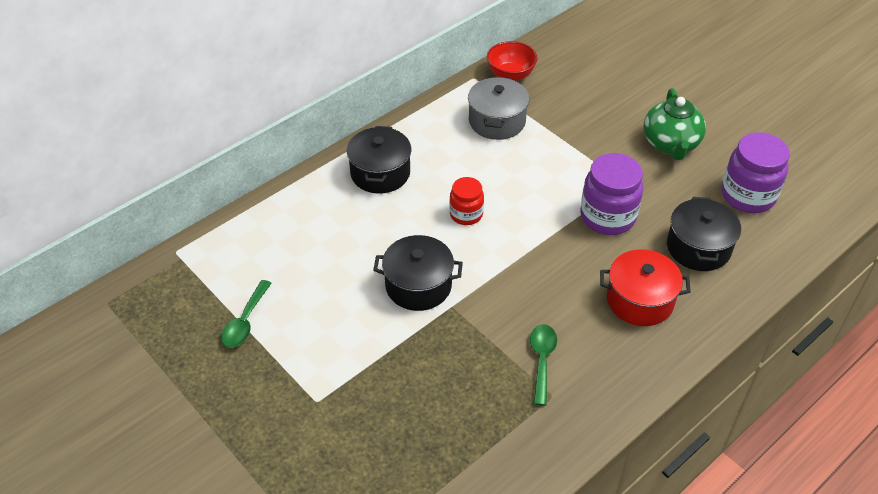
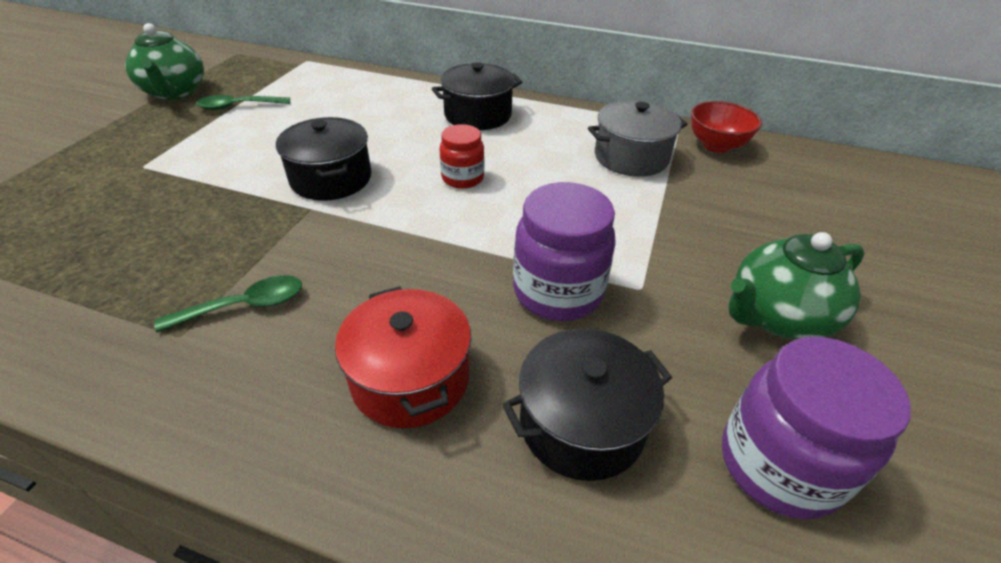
camera: 60 degrees right, 5 degrees down
(172, 365) = (175, 92): none -> green teapot

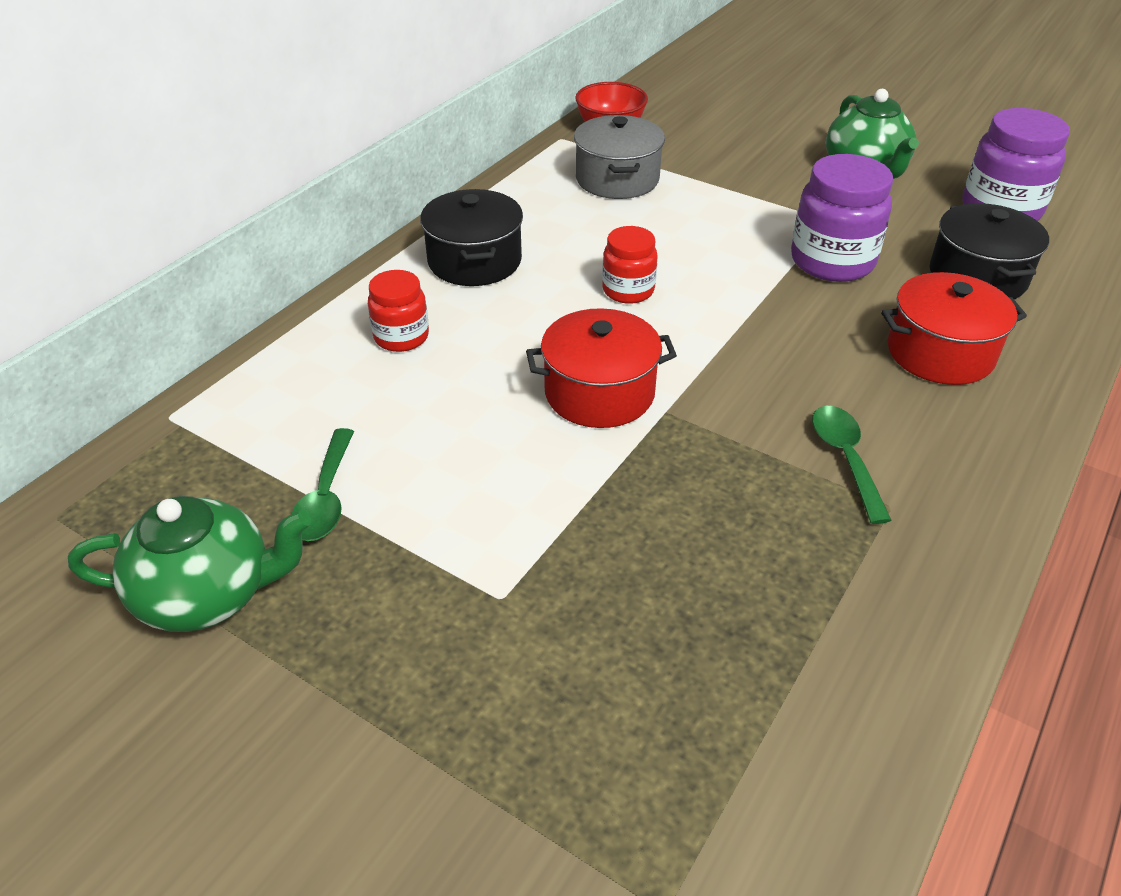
camera: 75 degrees left, 0 degrees up
(331, 178) = (599, 393): black pot -> red pot
(384, 104) = (401, 337): none -> red jar

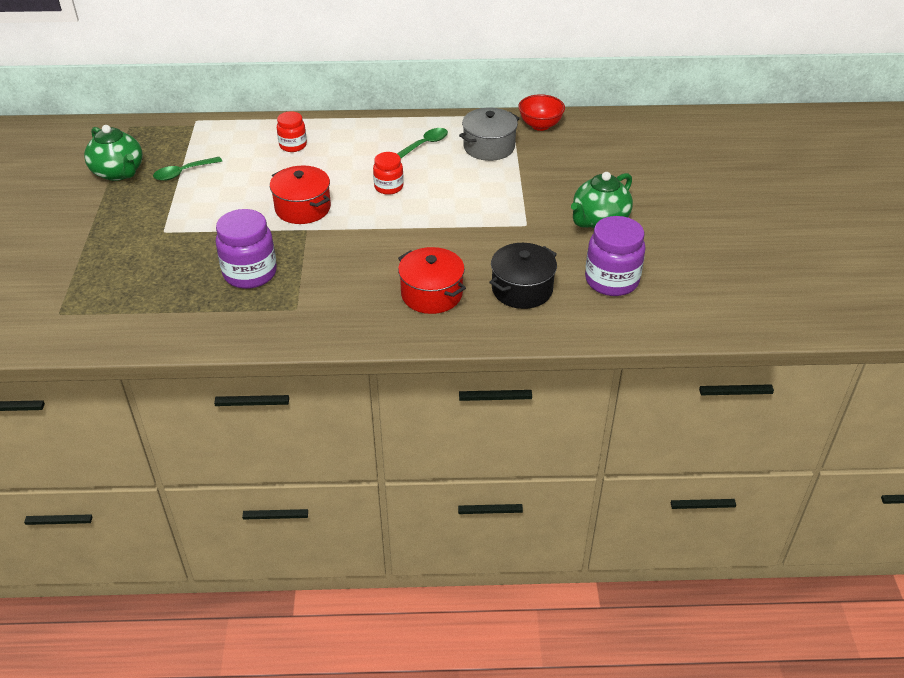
camera: 55 degrees right, 0 degrees up
(474, 261) = (368, 138): black pot -> none
(832, 261) = (483, 237): purple jar -> purple jar (250, 273)
(845, 458) = (318, 287): green spoon -> green spoon (424, 144)

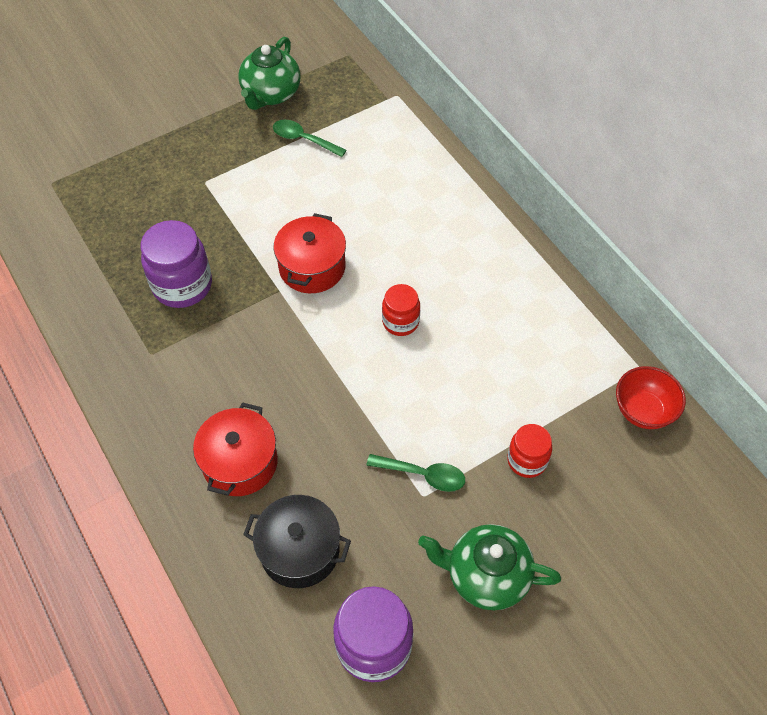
camera: 60 degrees right, 15 degrees up
(293, 145) = (413, 196): red jar -> red jar (527, 460)
(424, 144) = (506, 312): green spoon -> green spoon (423, 475)
(489, 147) = (552, 378): grey pot -> none

